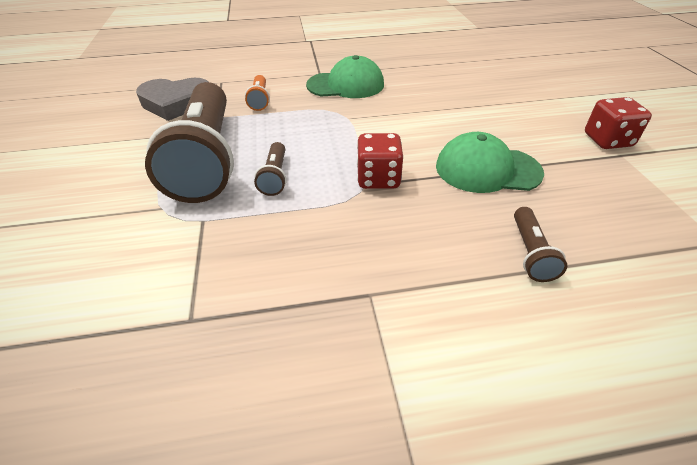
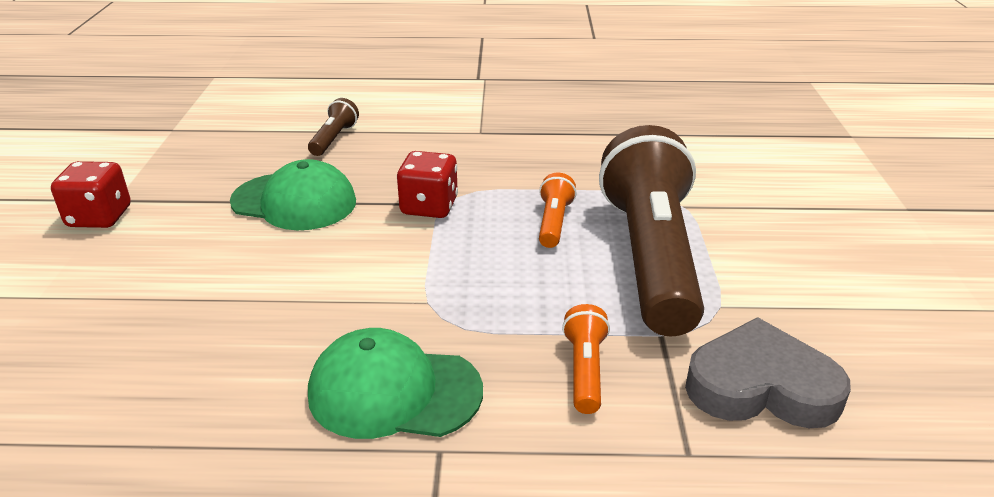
camera: 170 degrees left, 10 degrees down
(275, 177) = (553, 222): brown flashlight -> orange flashlight

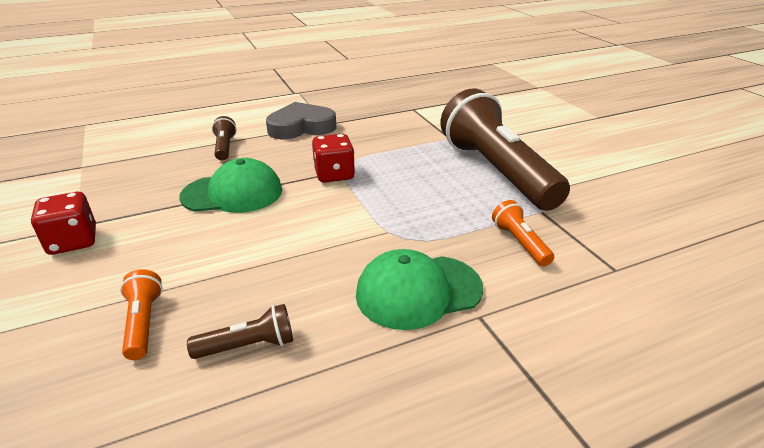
camera: 25 degrees left, 0 degrees up
(163, 390) = (248, 345): none -> brown flashlight
(553, 222) = (422, 166): orange flashlight -> orange flashlight (143, 323)
(761, 386) = (616, 223): grey heart -> grey heart (301, 127)

